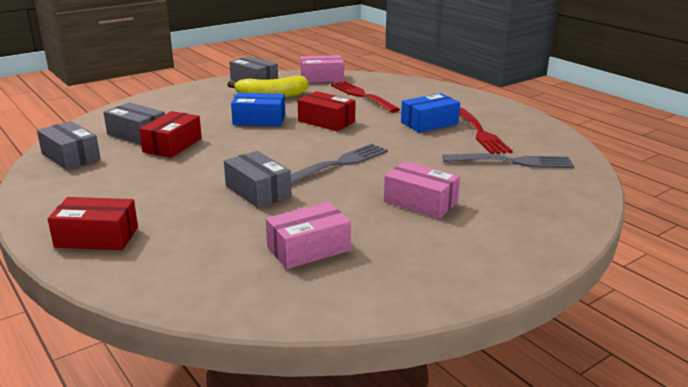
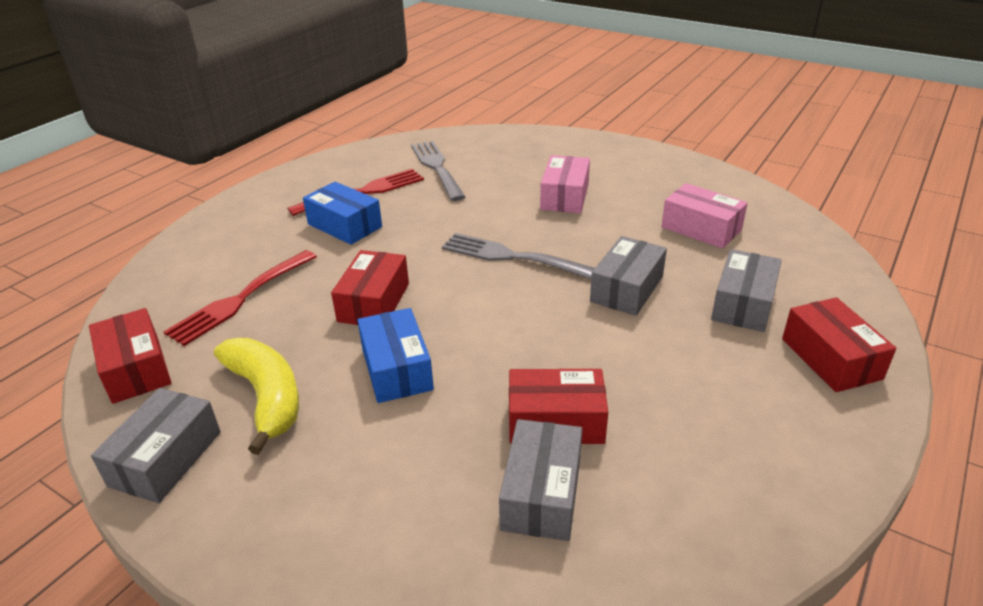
camera: 110 degrees left, 10 degrees up
(71, 156) = (690, 530): grey box -> grey box (743, 304)
(322, 78) = (136, 369): pink box -> red box

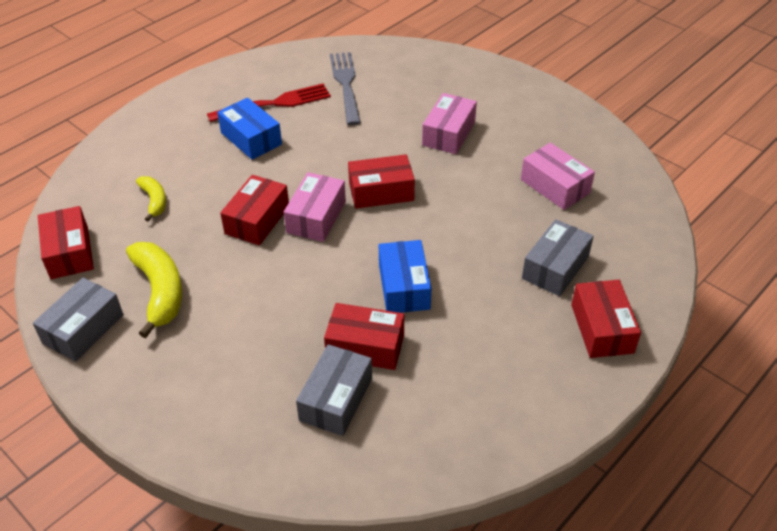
camera: 10 degrees right, 10 degrees up
(240, 299) = (154, 201): red fork -> yellow banana
(397, 369) = (260, 283): blue box -> blue box (404, 287)
(444, 290) = (316, 217): none -> pink box
(512, 257) = (381, 192): grey fork -> red box
(626, 289) = (465, 238): grey box -> none

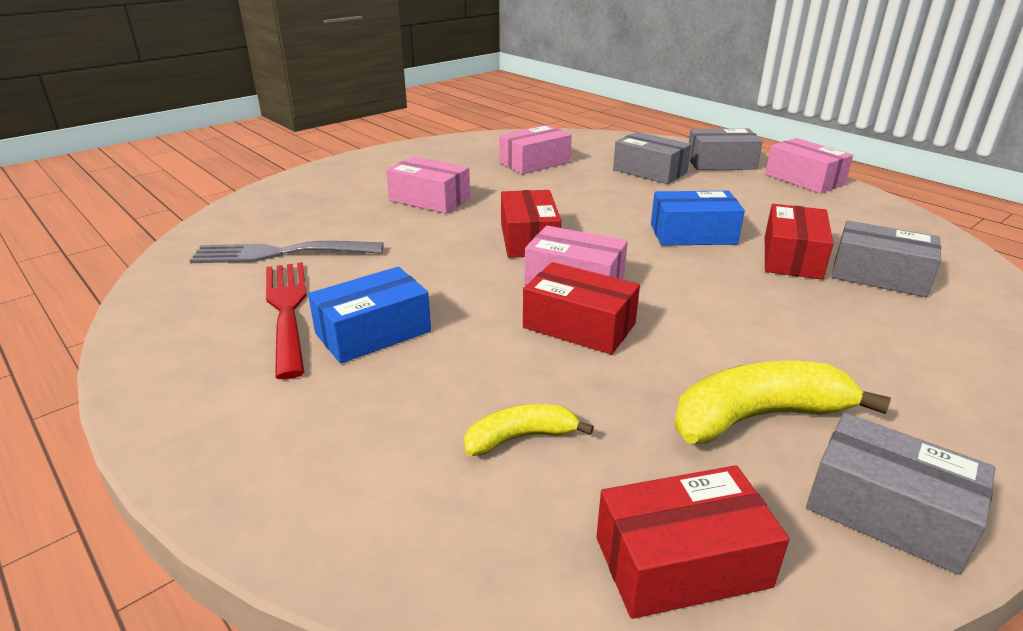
camera: 85 degrees left, 15 degrees down
(568, 396) = (804, 179): none -> pink box
(602, 328) = (720, 163): red box -> grey box

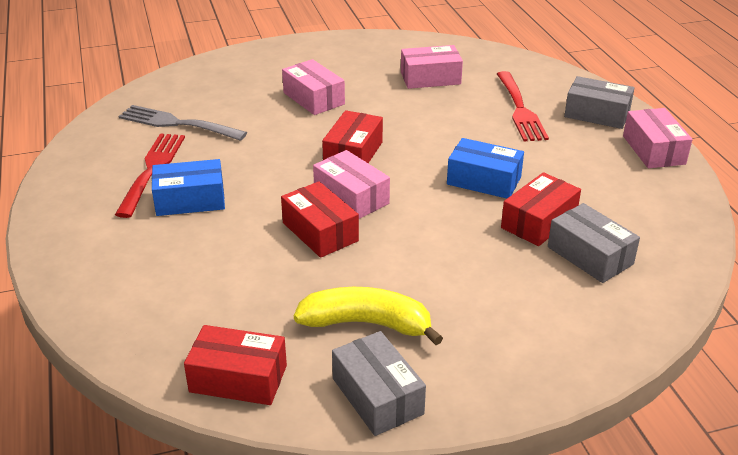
camera: 25 degrees right, 5 degrees up
(520, 438) = (217, 291): yellow banana -> none
(649, 171) = (520, 109): grey box -> red fork

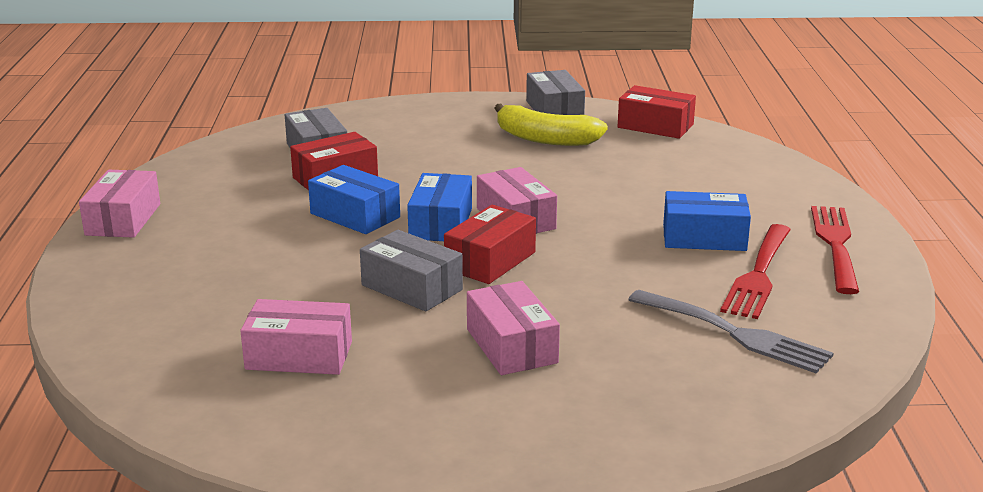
camera: 165 degrees left, 10 degrees down
(320, 232) = (562, 195): red box -> none
(409, 183) = (441, 223): none -> blue box
(520, 109) = (218, 286): red fork -> red fork (835, 245)
(597, 114) = (124, 266): grey box -> grey box (411, 287)

